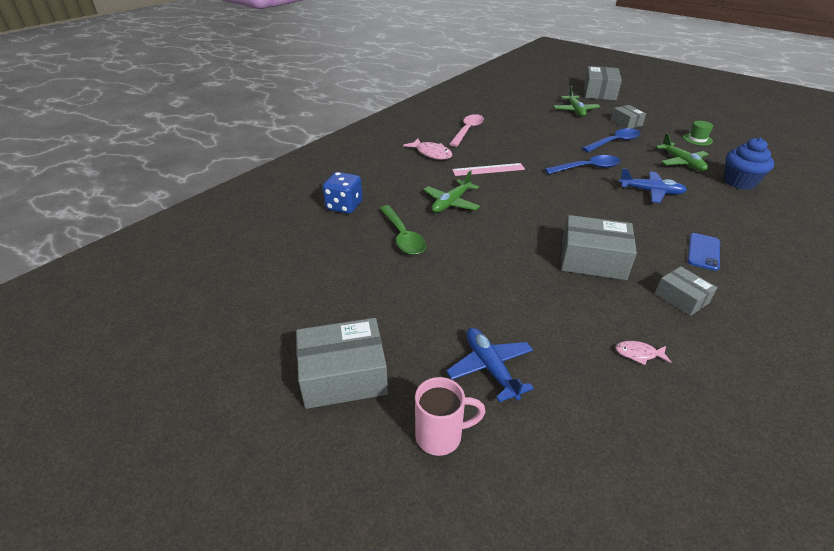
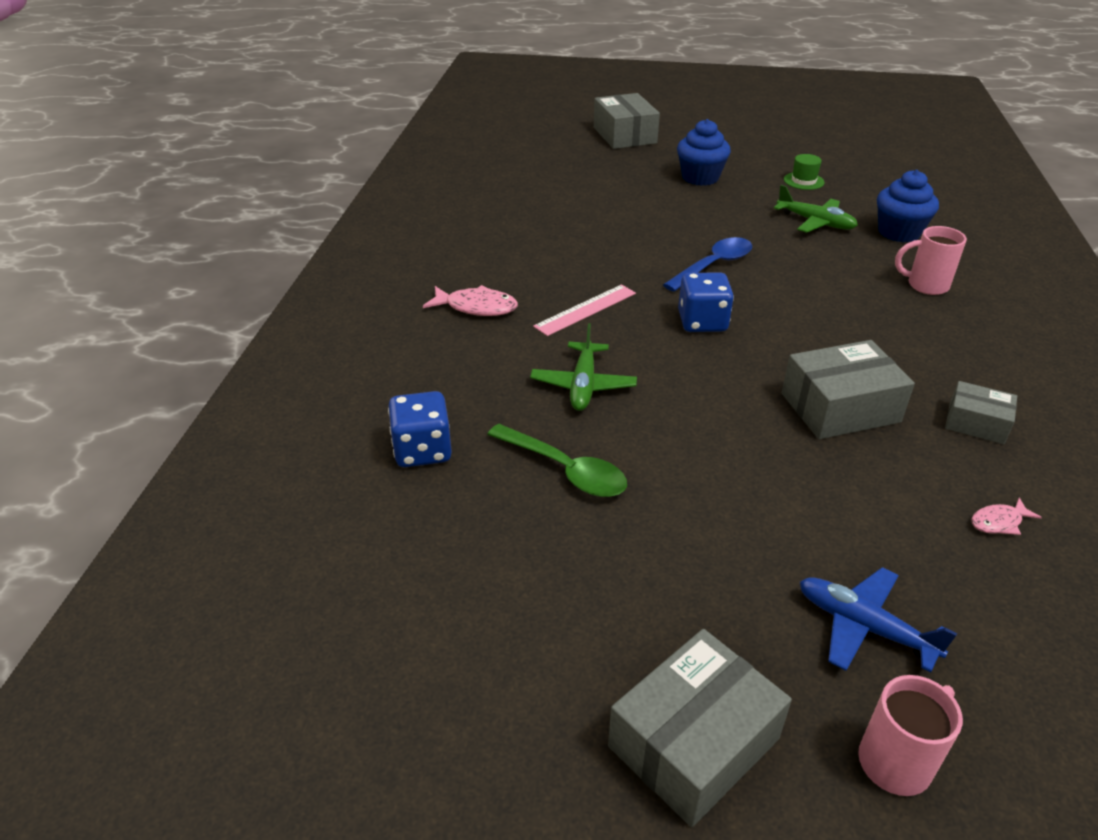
camera: 30 degrees left, 0 degrees up
(467, 131) = (495, 250): pink spoon -> none
(550, 193) = (702, 322): none -> blue dice
(575, 111) = (618, 174): green plane -> none
(614, 142) = (712, 213): blue spoon -> none
(626, 123) = (700, 177): grey box -> blue cupcake
(651, 192) = (818, 279): blue plane -> none
(703, 252) = (944, 347): blue phone -> none
(727, 215) = (925, 285): none -> pink mug

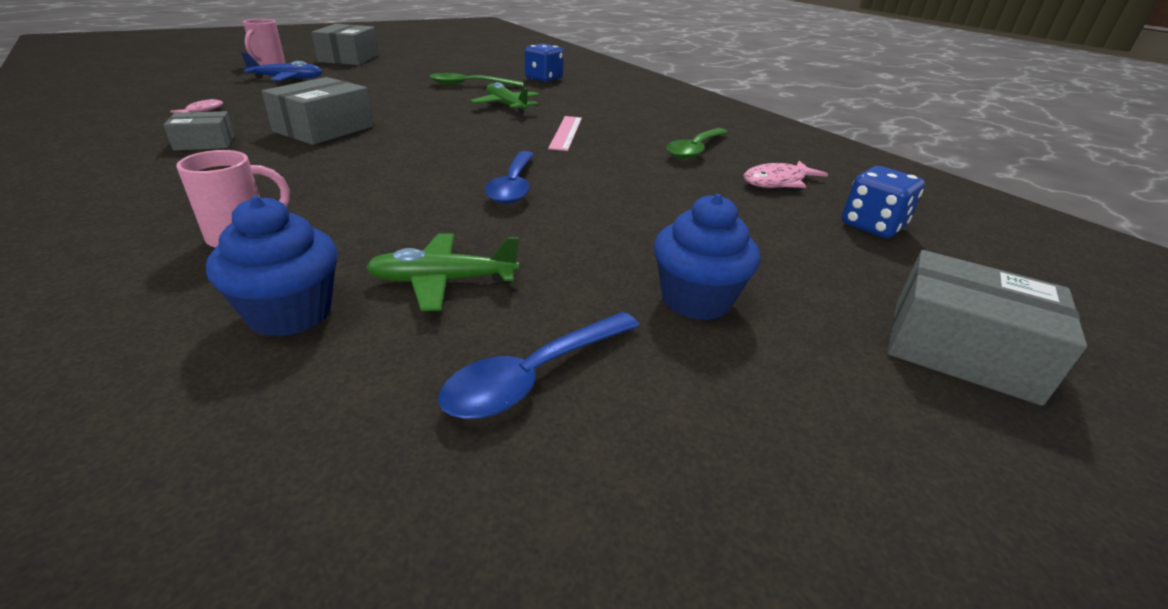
camera: 135 degrees right, 5 degrees down
(476, 307) = (633, 118): pink fish -> pink fish (777, 182)
(508, 249) = (695, 150): none -> green spoon
(702, 322) = (471, 146): blue dice -> blue dice (872, 226)
(803, 181) = (535, 376): green hat -> blue spoon

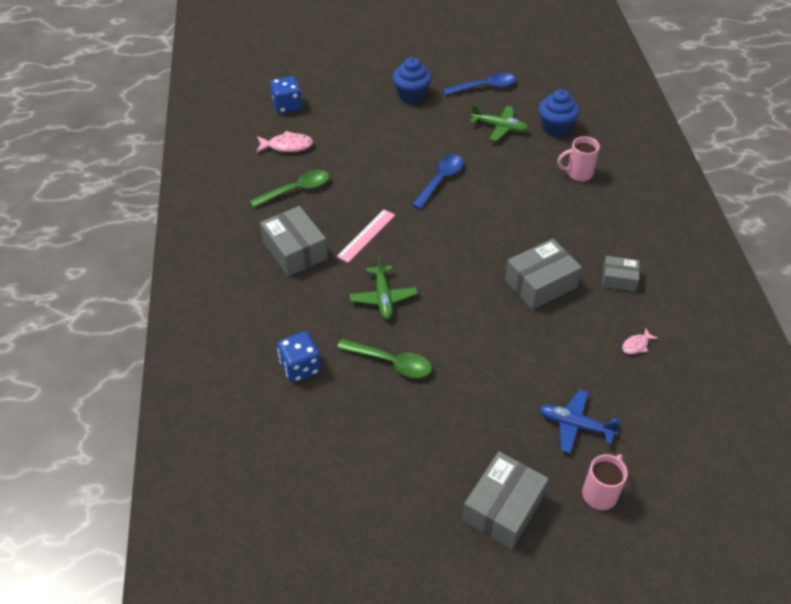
camera: 150 degrees left, 15 degrees up
(961, 349) = (345, 58): grey box -> grey box (295, 250)

